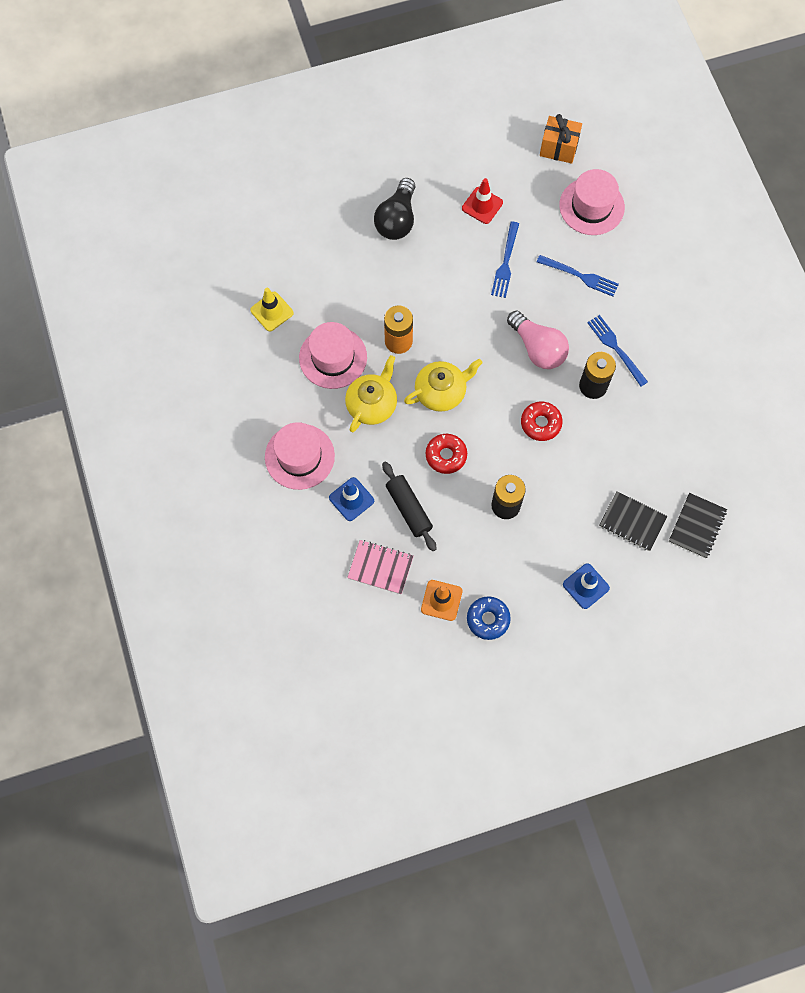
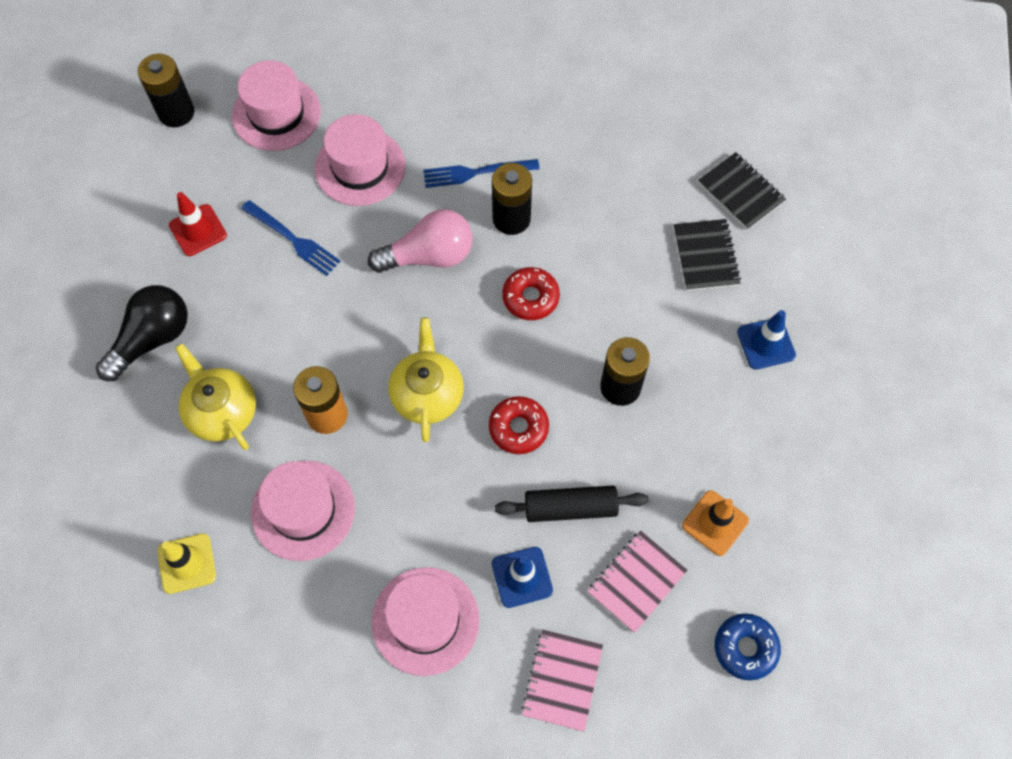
camera: 65 degrees left, 5 degrees down
(300, 549) = (562, 680): none -> pink notebook
(372, 404) = (399, 489): yellow teapot -> yellow teapot (222, 411)
(397, 219) = (152, 339): black light bulb -> black light bulb turned 90 degrees counterclockwise
(488, 619) = (763, 477): blue donut -> blue donut (745, 648)
(558, 148) = (176, 112): orange gift -> black battery
(580, 276) = (360, 167): blue fork -> pink hat
(632, 522) = (705, 256): black notebook -> black notebook turned 60 degrees counterclockwise

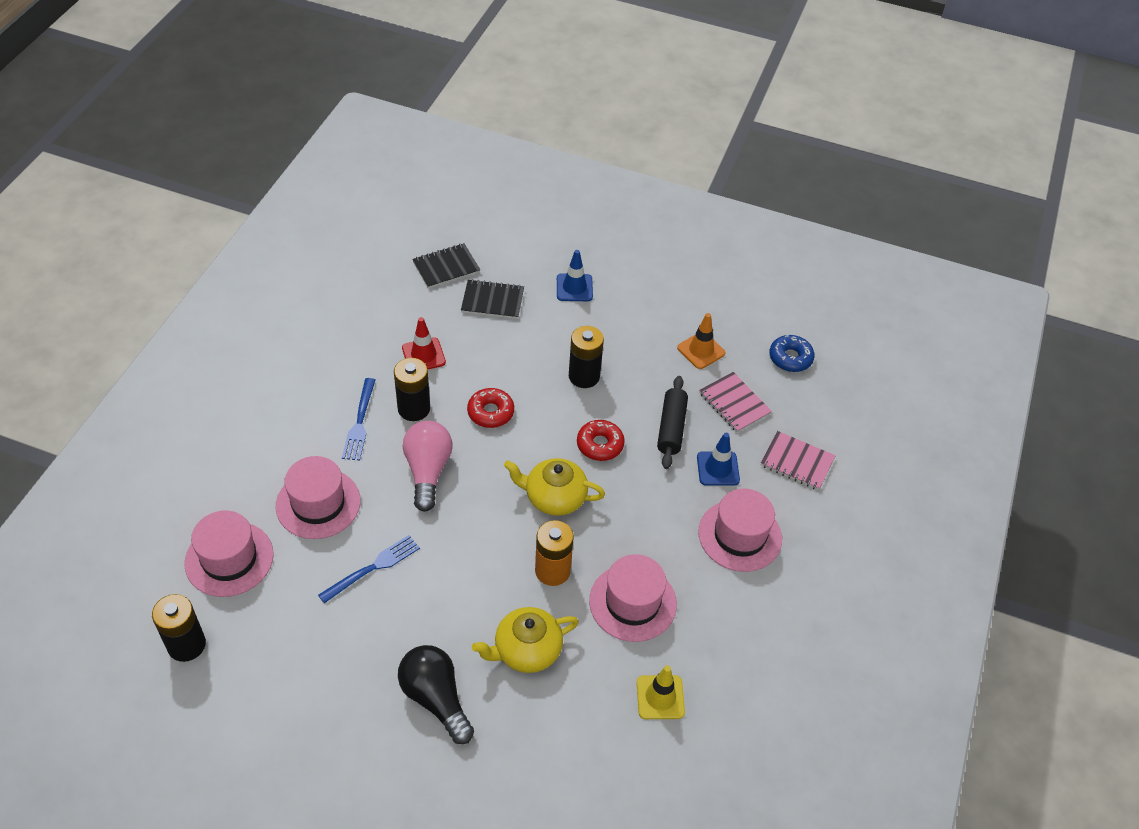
camera: 80 degrees left, 15 degrees down
(198, 230) = (332, 644): red traffic cone -> red traffic cone (423, 355)

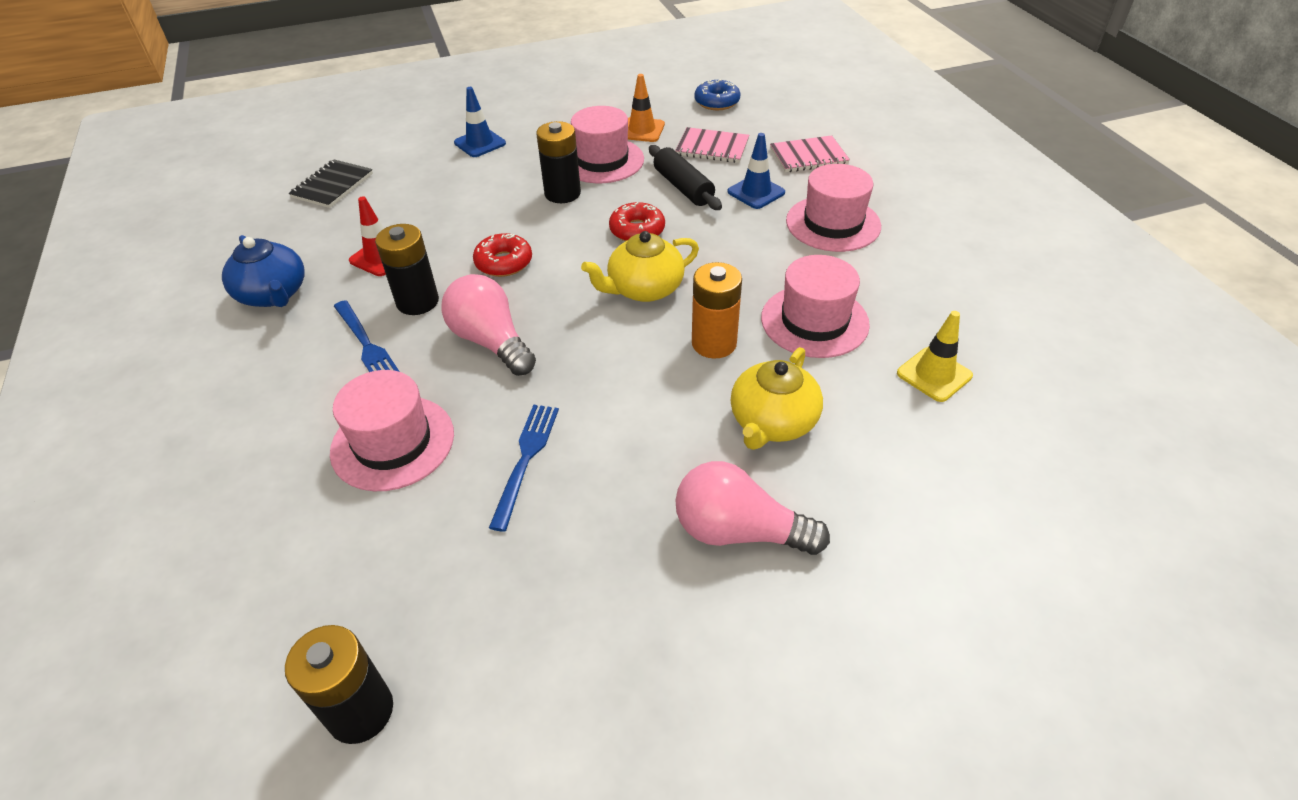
camera: 35 degrees left, 5 degrees down
(229, 559) = (328, 570): pink hat -> pink hat (602, 160)
(341, 344) = (273, 294): none -> blue teapot
(436, 698) = (738, 531): black light bulb -> pink light bulb
(492, 301) = (409, 186): black notebook -> none

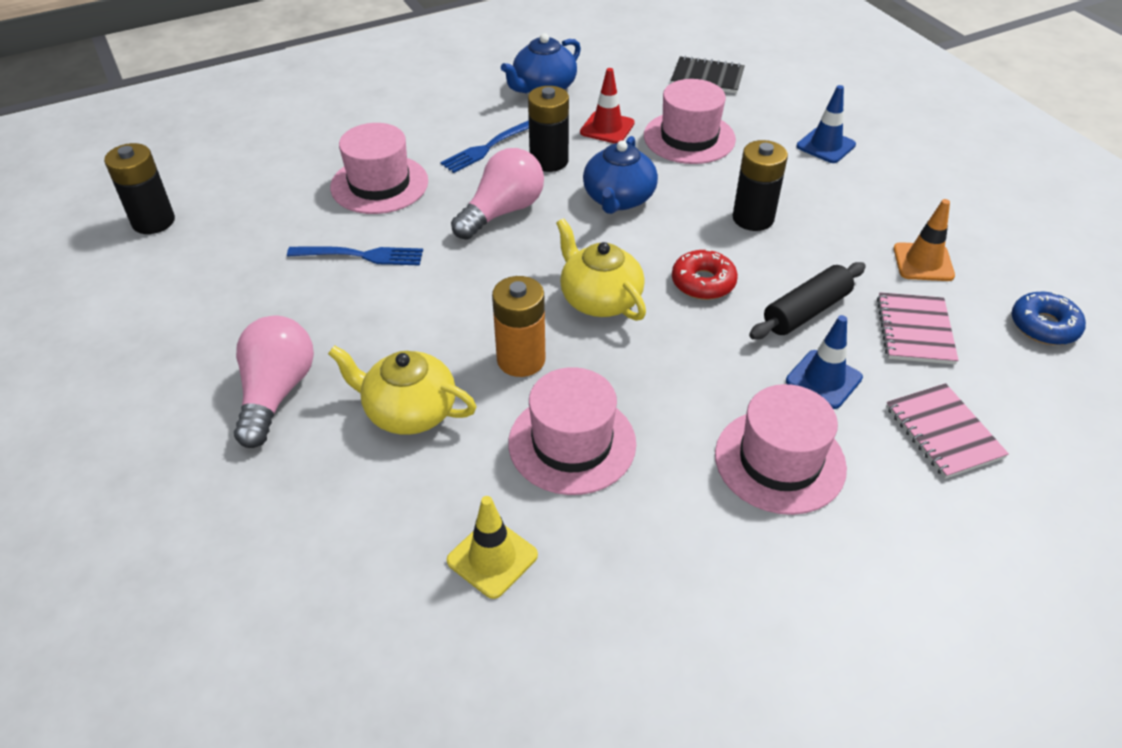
camera: 80 degrees right, 0 degrees up
(504, 262) = (618, 199): red donut -> blue teapot
(602, 160) = (834, 238): pink hat -> pink hat (689, 138)

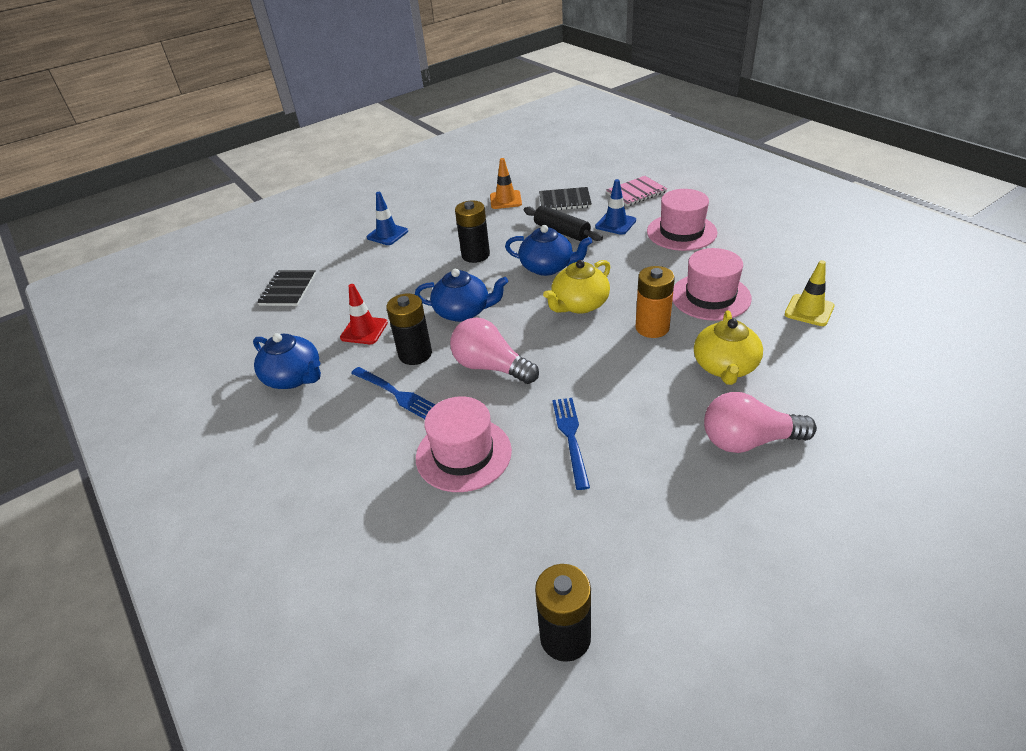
camera: 95 degrees left, 5 degrees down
(689, 138) = (378, 289): pink hat -> none
(703, 282) = (548, 267): red donut -> blue teapot
(915, 330) = (565, 201): pink notebook -> black notebook
(1044, 326) = (547, 170): blue donut -> none

